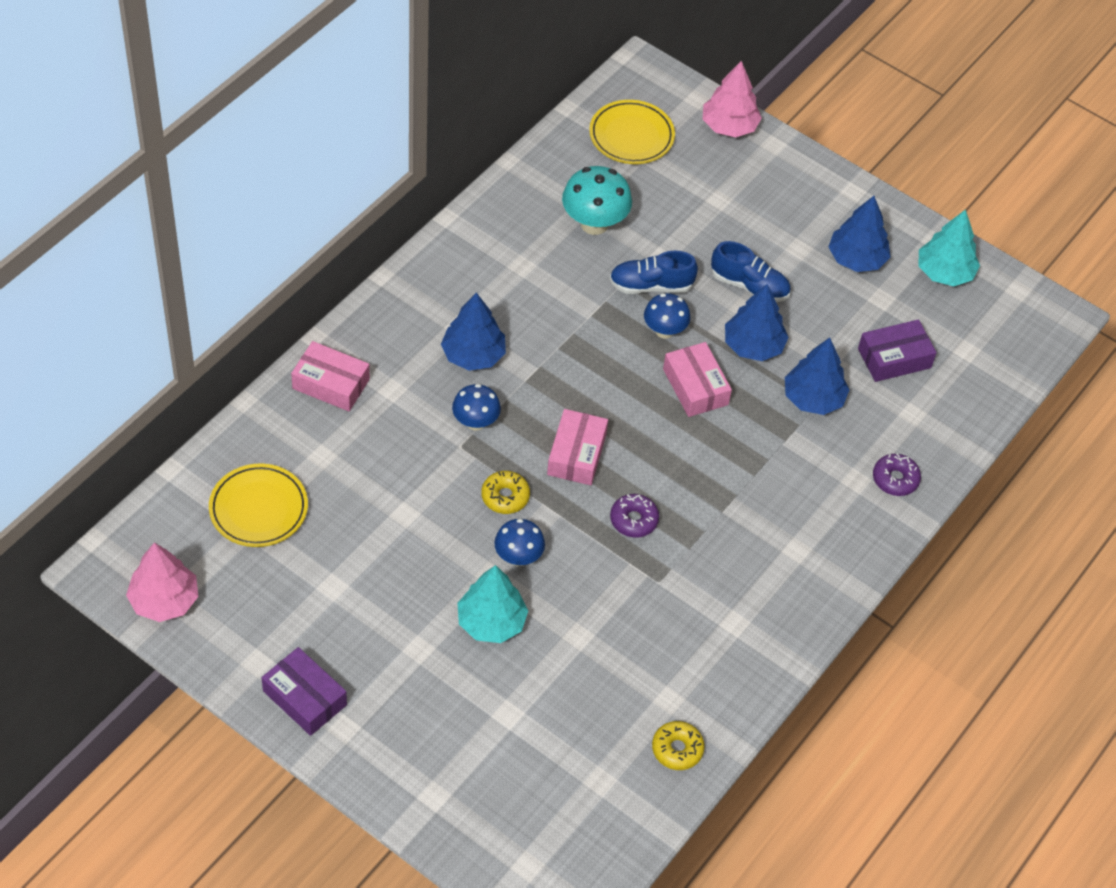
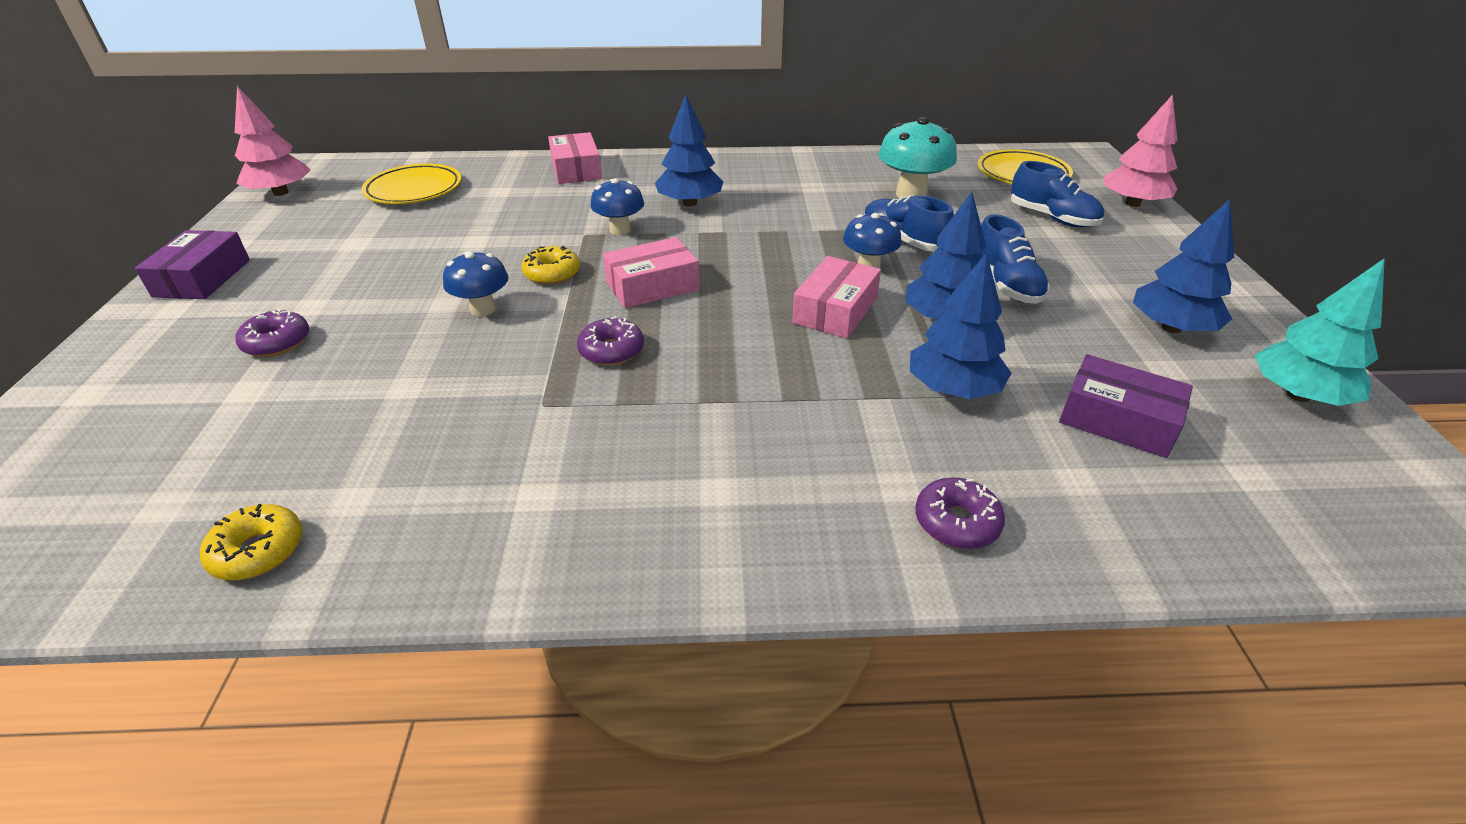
camera: 55 degrees right, 15 degrees down
(457, 682) = (277, 342): none -> purple donut
(491, 622) = (379, 328): turquoise tree -> none
(703, 185) = (1052, 218): none -> blue shoe

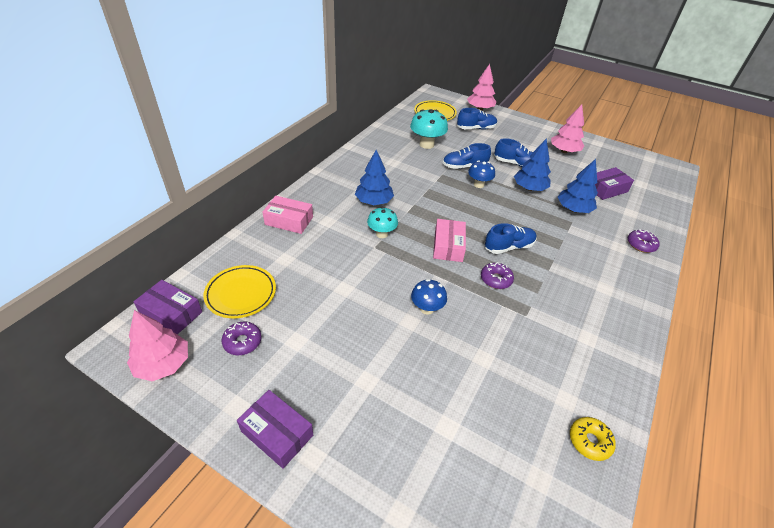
camera: 60 degrees left, 5 degrees up
(277, 342) = (401, 404): purple donut -> purple donut (242, 342)
(357, 171) = (171, 313): none -> purple box
(552, 274) = (409, 273): yellow donut -> none
(620, 230) = (382, 234): blue mushroom -> turquoise mushroom
(718, 341) = (508, 247): none -> blue shoe
(835, 310) = (506, 208): pink box -> none
(1171, 328) = (564, 151): blue tree -> pink tree
(1298, 395) = (610, 154): turquoise tree -> none

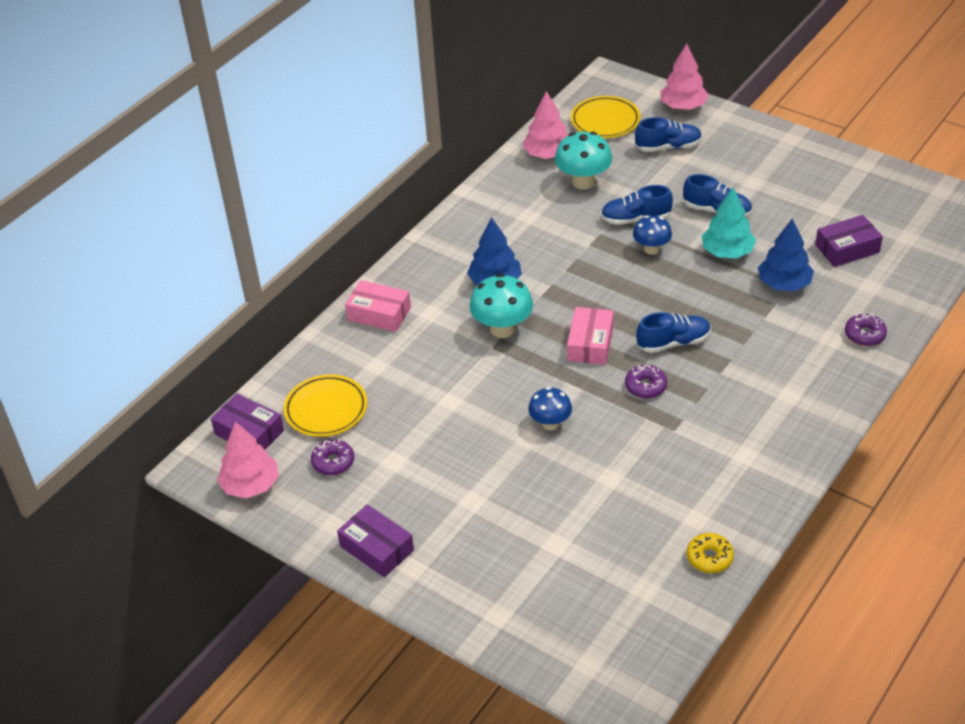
camera: 10 degrees right, 0 degrees up
(382, 234) = (502, 329): turquoise mushroom -> turquoise mushroom, size x1.55
(529, 188) = (727, 252): blue tree -> turquoise tree
(564, 151) = (802, 184): pink tree -> pink tree (547, 154)

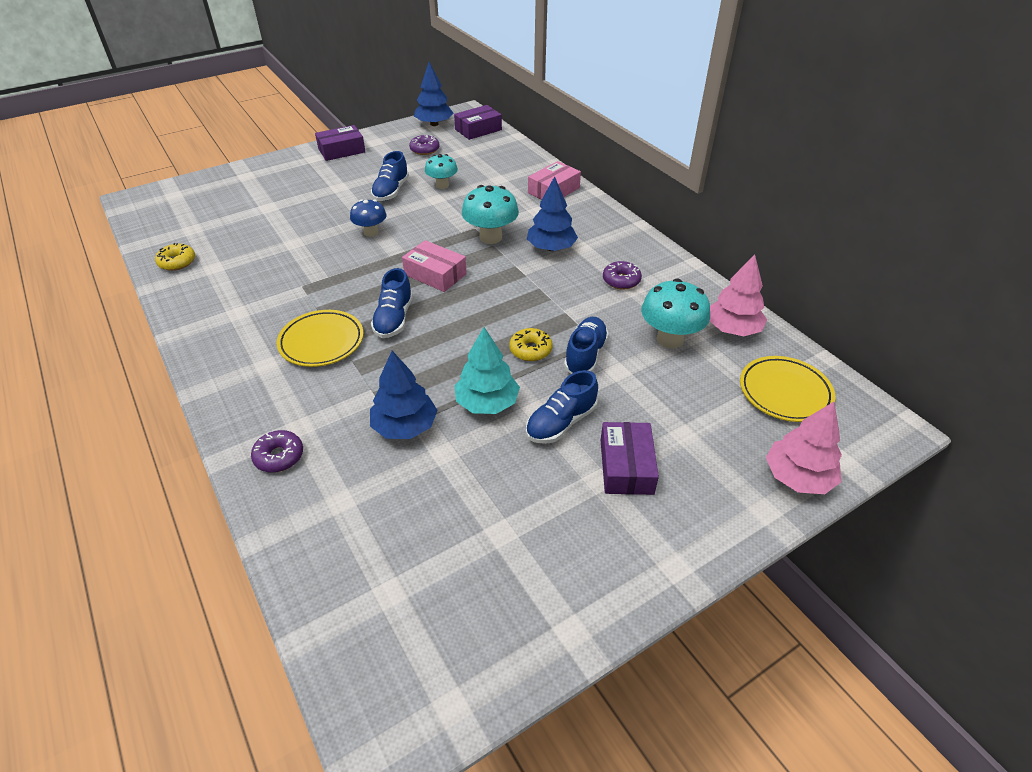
camera: 110 degrees right, 0 degrees up
(250, 485) = (434, 124): pink tree -> blue tree
(326, 409) = (473, 155): yellow plate -> yellow plate (321, 342)
(417, 408) = (442, 185): none -> turquoise mushroom
(645, 386) = (360, 287): purple donut -> purple donut (621, 280)
(651, 249) = (530, 350): blue mushroom -> yellow donut
(668, 147) = (707, 428): blue shoe -> blue shoe (391, 191)
(847, 249) = (416, 512): purple box -> purple box (626, 466)

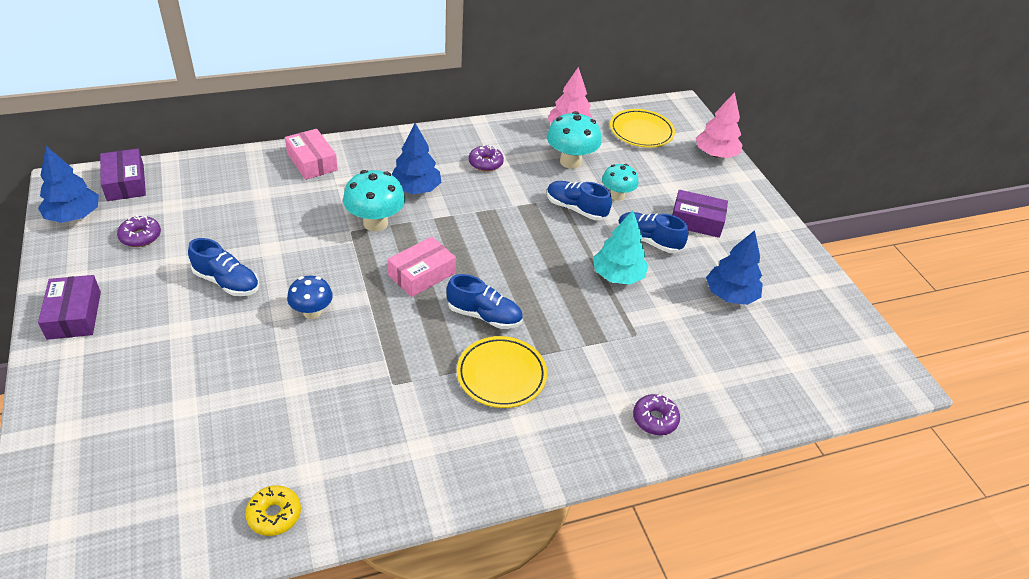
camera: 80 degrees left, 0 degrees up
(405, 426) = (634, 330): blue tree -> blue tree (730, 295)
(442, 185) = (243, 237): turquoise mushroom -> turquoise mushroom (617, 196)
(530, 350) = (560, 237): yellow donut -> none
(561, 423) = (648, 241): blue shoe -> blue shoe turned 150 degrees clockwise

